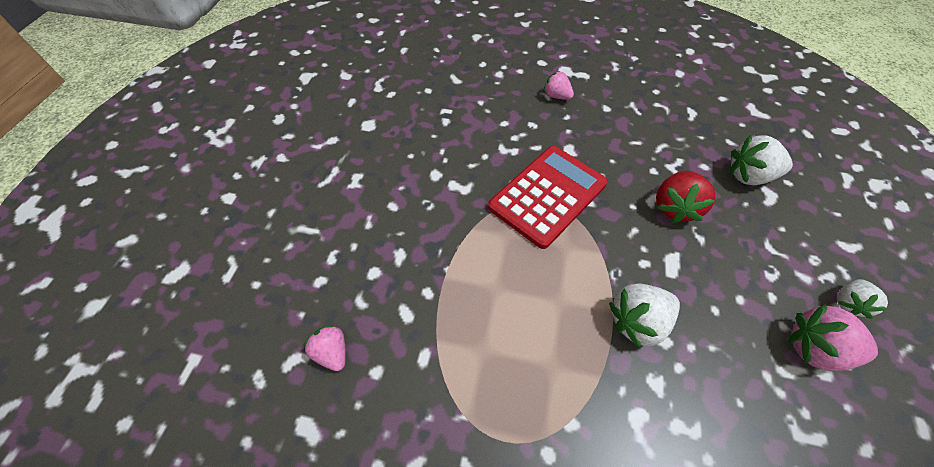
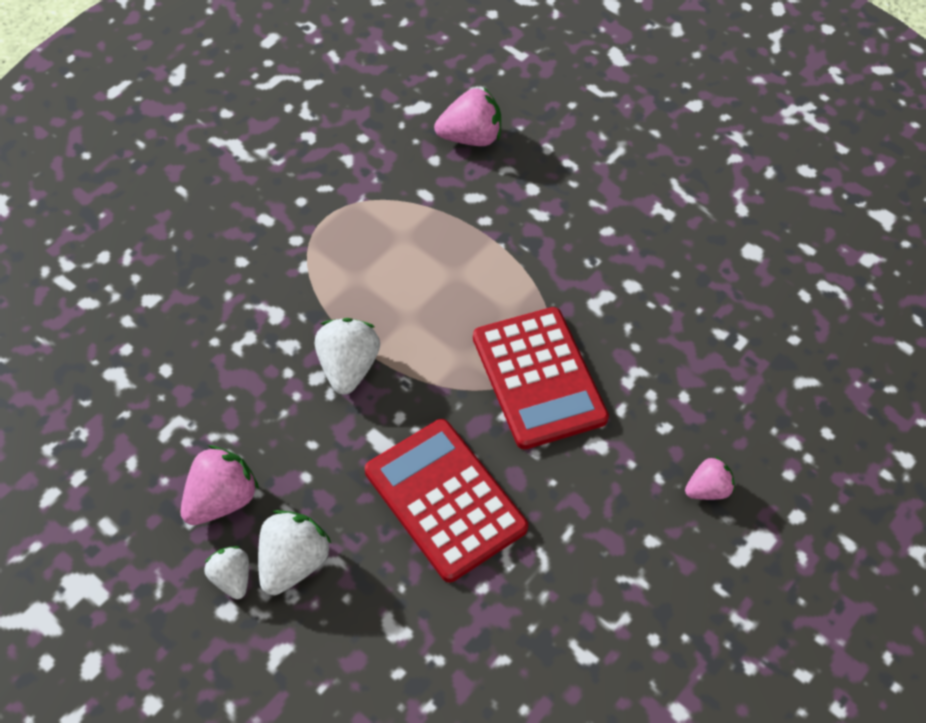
camera: 115 degrees right, 0 degrees up
(332, 352) = (470, 137): pink strawberry -> pink strawberry, size x1.60
(674, 207) = (445, 499): red strawberry -> red calculator
(749, 176) = (436, 629): white strawberry -> white strawberry (293, 562)

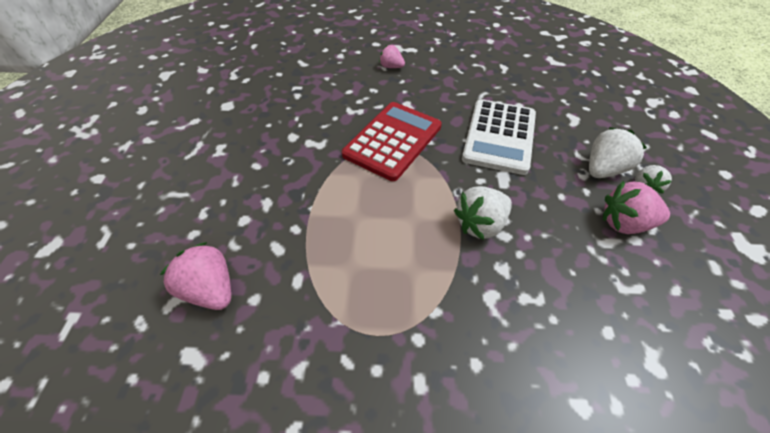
camera: 125 degrees left, 5 degrees down
(293, 562) = (603, 169): white strawberry -> white strawberry turned 150 degrees clockwise
(445, 499) = (499, 136): red calculator -> white calculator

